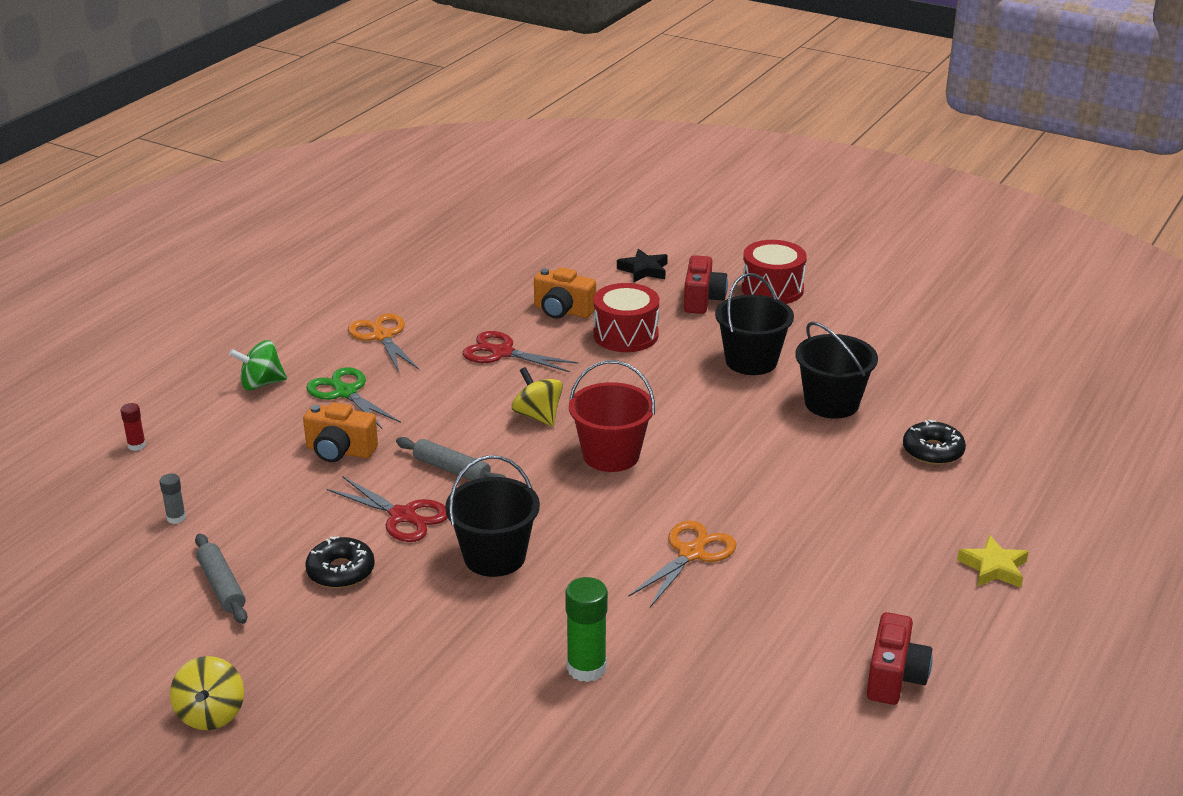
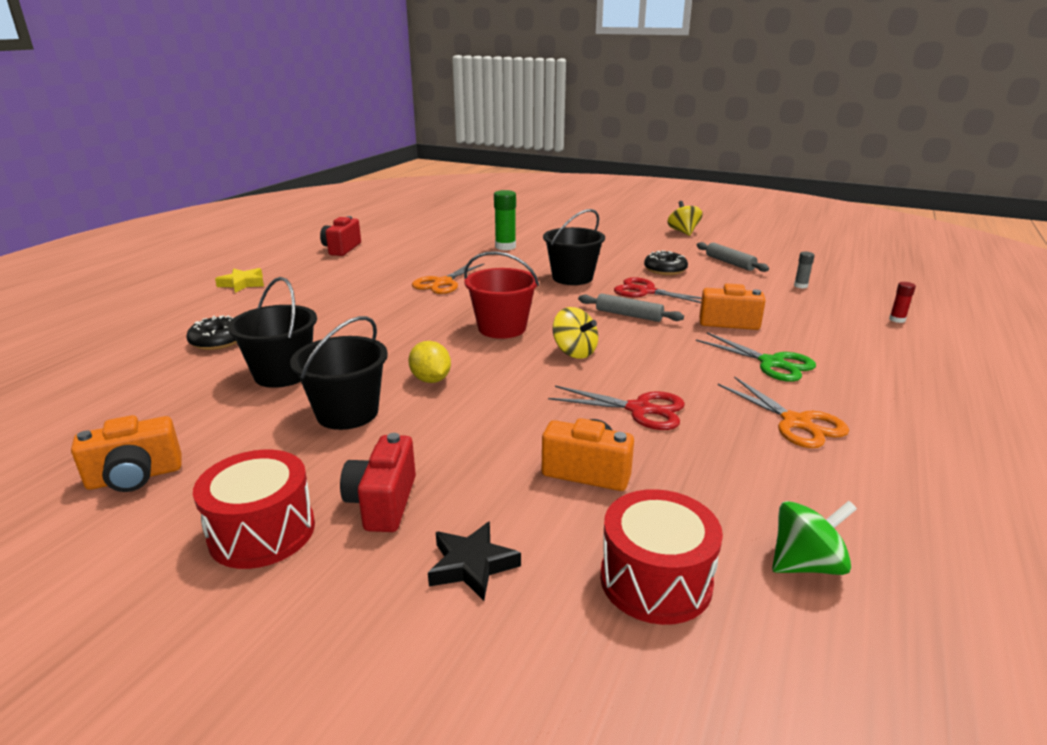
camera: 175 degrees right, 5 degrees down
(261, 384) = (863, 367): green spinning top -> green spinning top (806, 564)
(625, 335) = (496, 439): red drum -> red drum (655, 580)
(685, 390) = (431, 380): none -> yellow lemon
(882, 322) = (135, 477): none -> orange camera

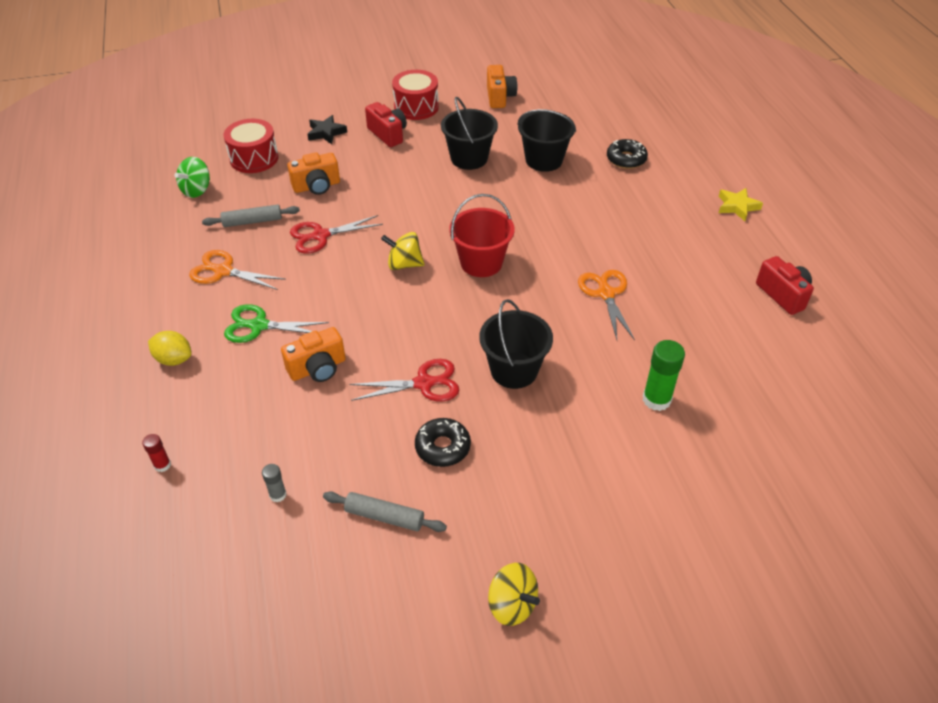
camera: 140 degrees right, 20 degrees up
(135, 477) = (499, 97): orange camera -> orange camera turned 150 degrees clockwise
(431, 380) = (460, 197): yellow lemon -> yellow lemon (174, 359)
(628, 315) = (406, 332): grey rolling pin -> grey rolling pin (252, 221)

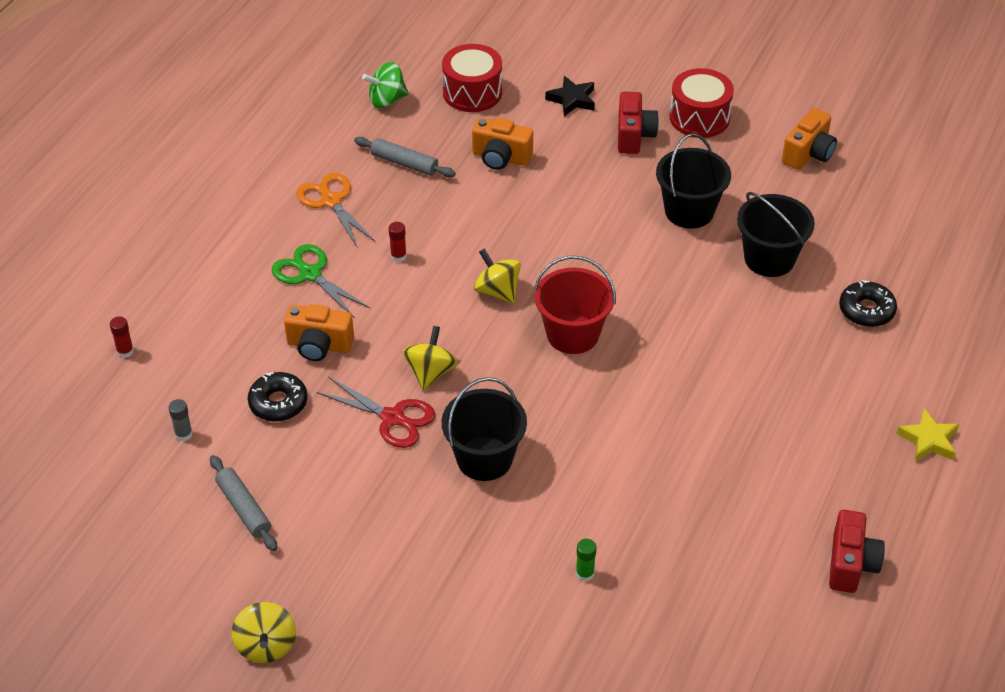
camera: 40 degrees right, 0 degrees up
(174, 359) = (215, 263): yellow lemon -> none
(312, 279) = (398, 256): none -> red glue stick
(321, 236) = (451, 215): red scissors -> none
(416, 339) = (430, 372): none -> yellow spinning top
(442, 447) = (348, 484): black donut -> black donut (278, 403)
(606, 294) = (660, 443): orange scissors -> none
(656, 399) = (585, 573): green glue stick -> green glue stick, size x0.54

